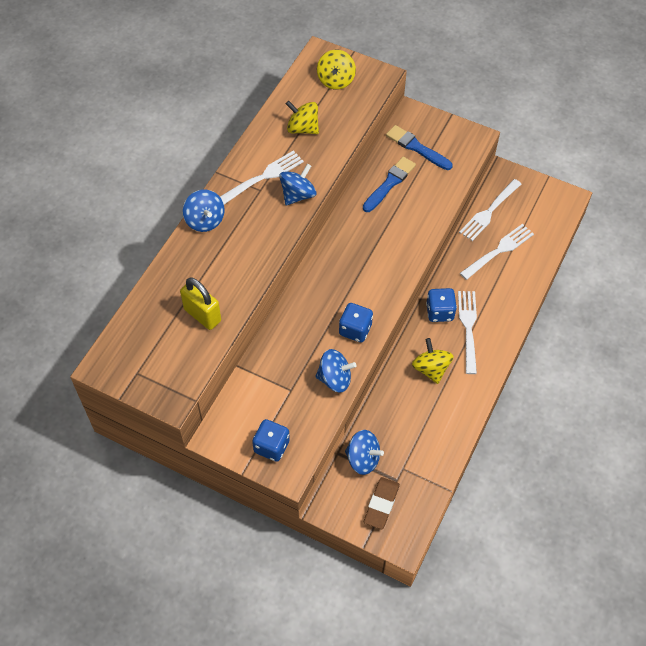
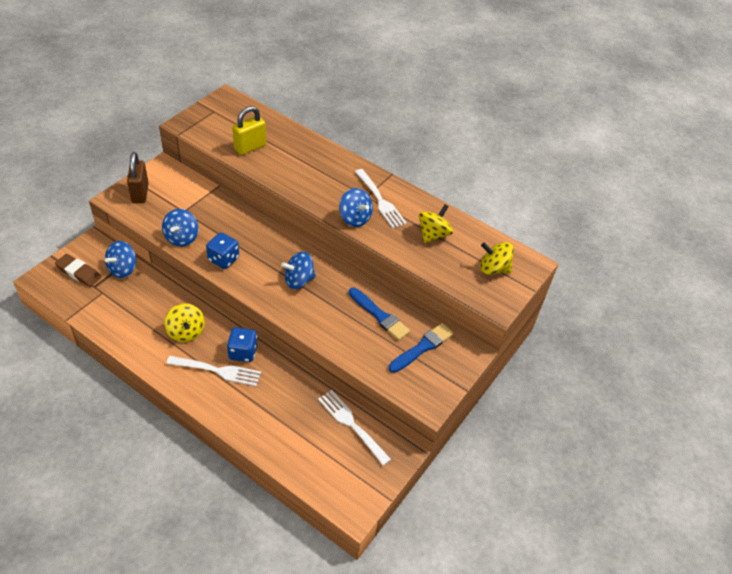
camera: 95 degrees right, 10 degrees down
(205, 220) = (341, 160): blue spinning top -> blue spinning top (299, 280)
(271, 446) = (140, 193): blue dice -> brown padlock
(431, 368) = (186, 332): yellow spinning top -> yellow spinning top turned 75 degrees clockwise
(498, 251) = (299, 420): white fork -> none

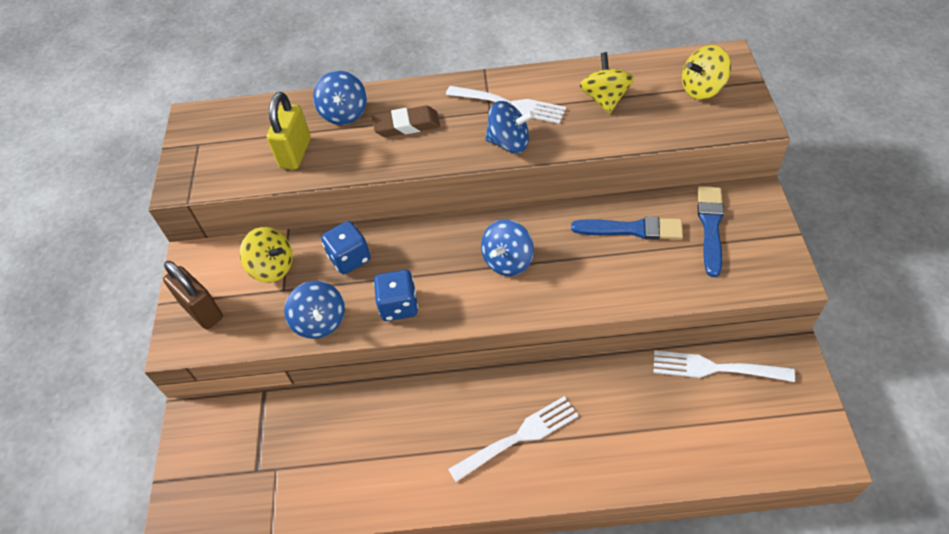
camera: 30 degrees left, 5 degrees up
(79, 272) = (217, 471): brown eraser -> brown eraser (406, 125)
(123, 269) = (268, 419): blue spinning top -> blue spinning top (344, 113)
(186, 332) = (431, 426): yellow spinning top -> yellow spinning top (272, 267)
(243, 352) = (519, 393): blue dice -> blue dice (350, 258)

